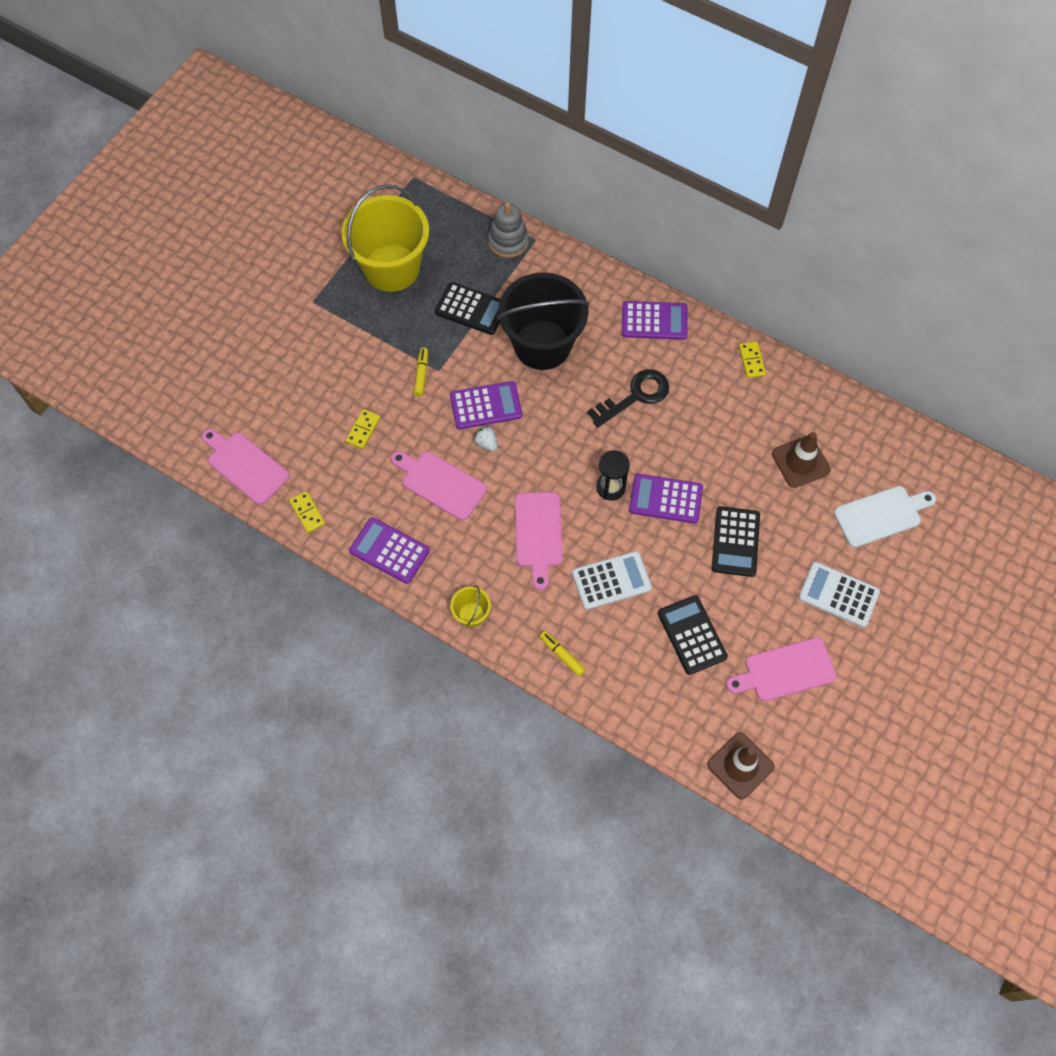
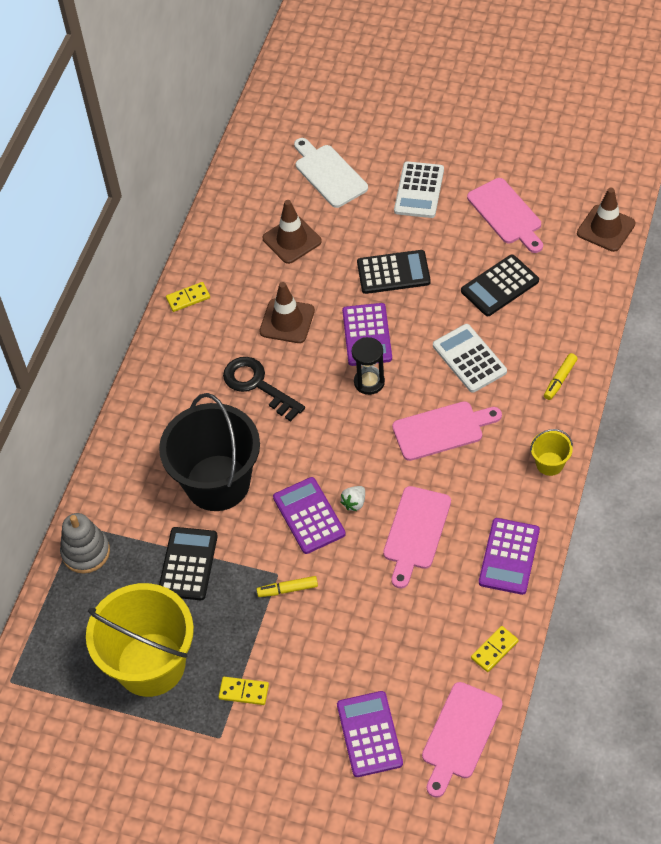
camera: 100 degrees left, 10 degrees down
(363, 430) = (375, 626): yellow domino -> yellow domino (244, 691)
(654, 321) = (161, 389): purple calculator -> purple calculator (369, 734)
(701, 435) = (287, 321): none -> brown traffic cone

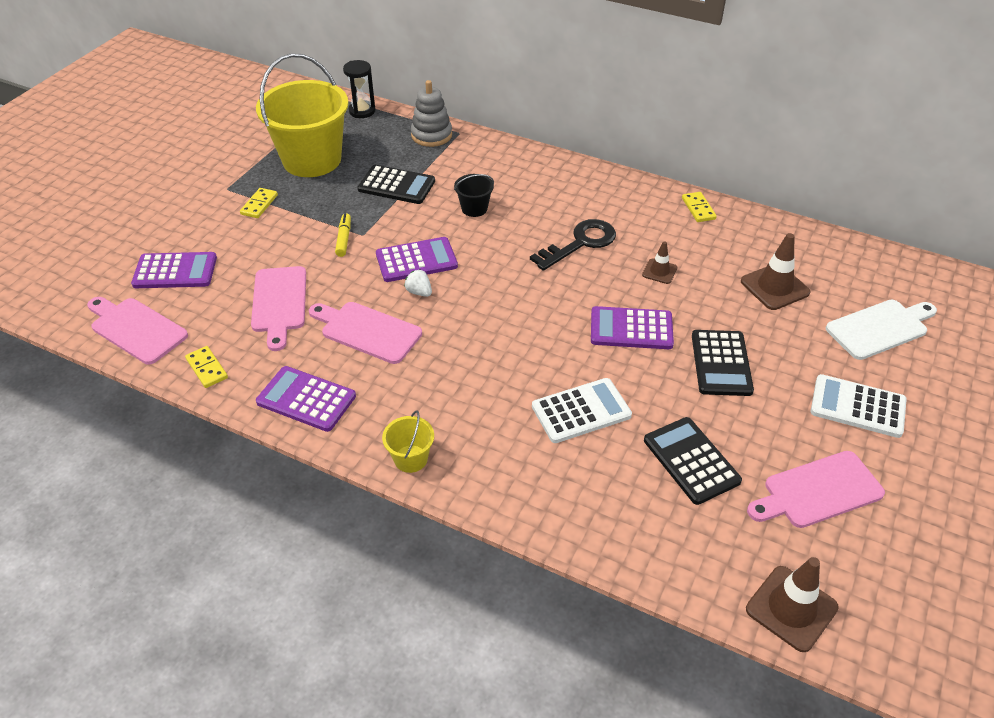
camera: 95 degrees right, 10 degrees down
(217, 483) = (474, 208): black bucket -> black bucket, size x0.42
(287, 321) = (659, 271): brown traffic cone -> brown traffic cone, size x0.57
(369, 382) = (566, 322): black hourglass -> black hourglass (362, 111)
(442, 430) = (487, 371): pink cutting board -> pink cutting board (279, 303)
(560, 379) = (530, 494): yellow marker -> none

